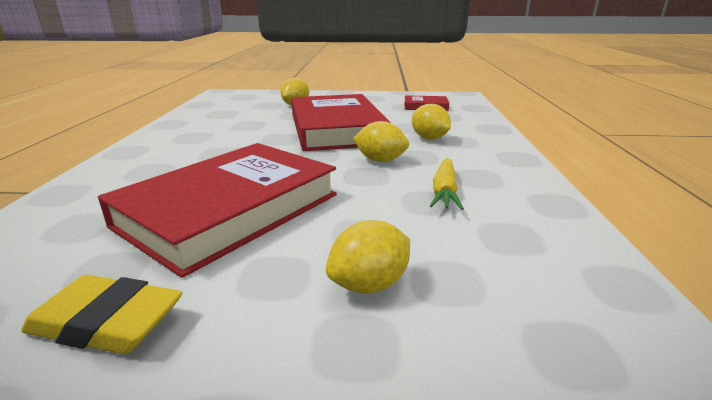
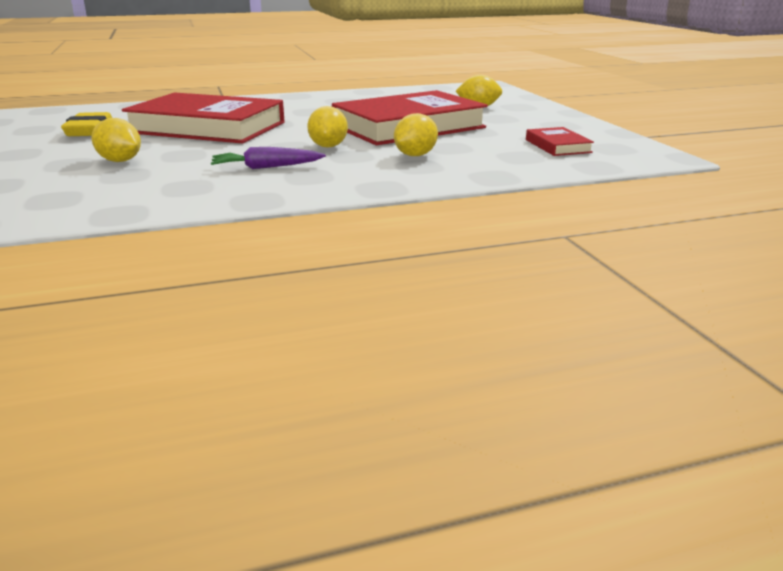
camera: 70 degrees right, 0 degrees up
(444, 191) = (266, 167): yellow carrot -> purple carrot

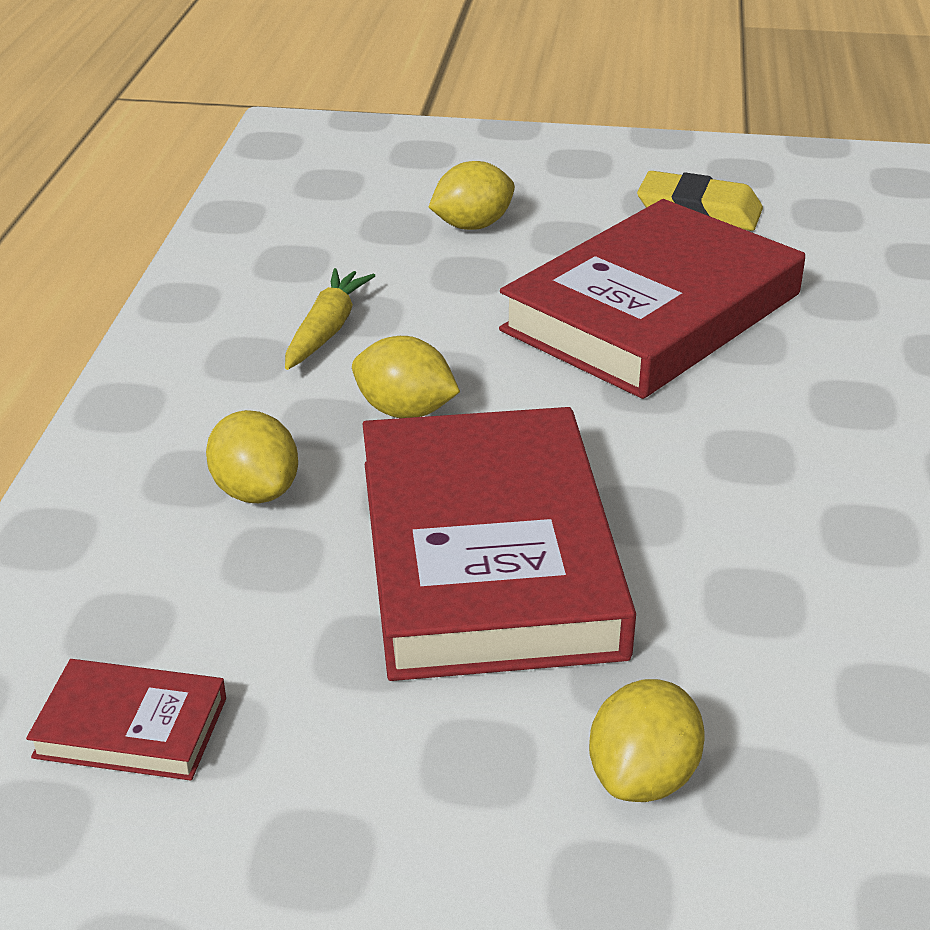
camera: 115 degrees right, 10 degrees up
(266, 167) = (326, 330): purple carrot -> yellow carrot

